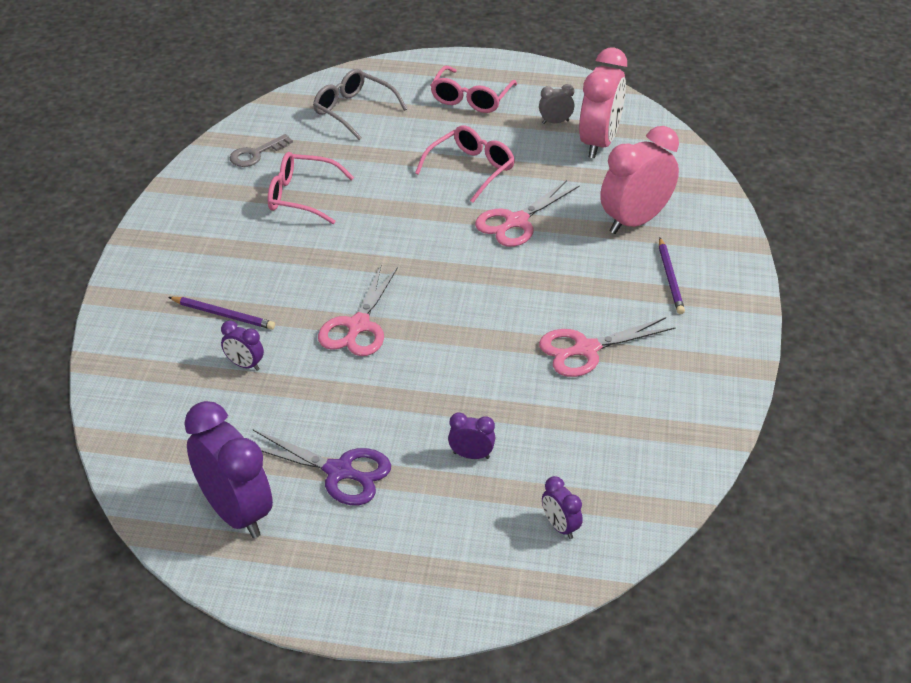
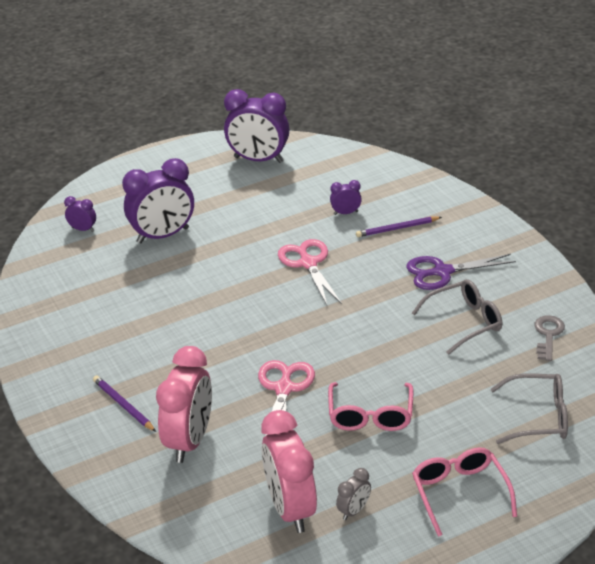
camera: 145 degrees right, 5 degrees down
(301, 196) = (465, 322): pink glasses -> grey glasses
(339, 471) = (228, 196): purple scissors -> purple scissors (442, 272)
(471, 455) = (163, 235): purple clock -> purple clock, size x2.19
(586, 349) = (145, 323): pink scissors -> none

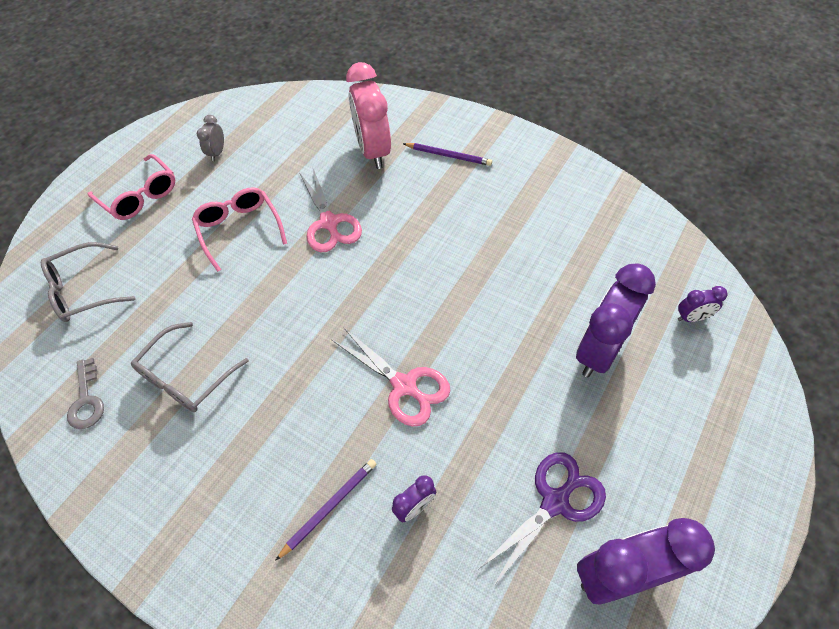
camera: 150 degrees right, 20 degrees up
(290, 509) = (264, 137): pink clock -> none
(442, 272) = (237, 448): purple scissors -> purple scissors (555, 502)

